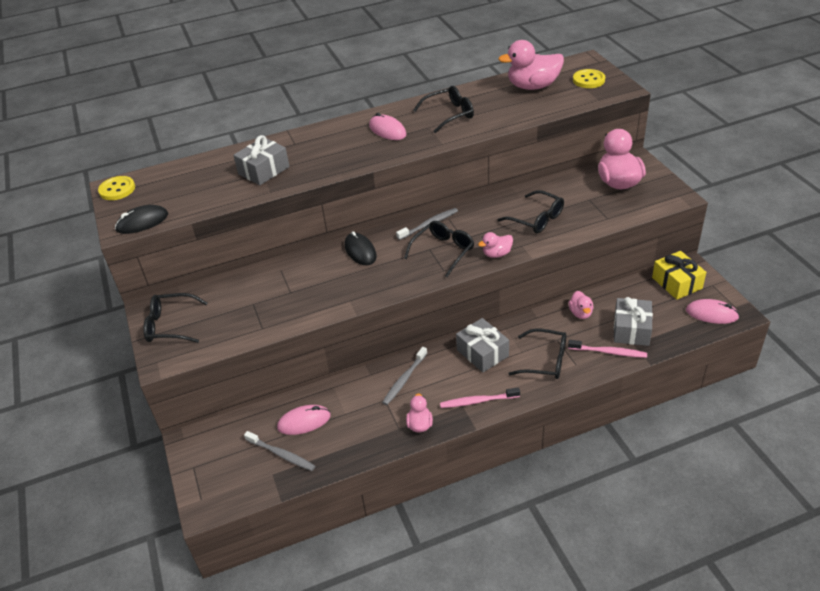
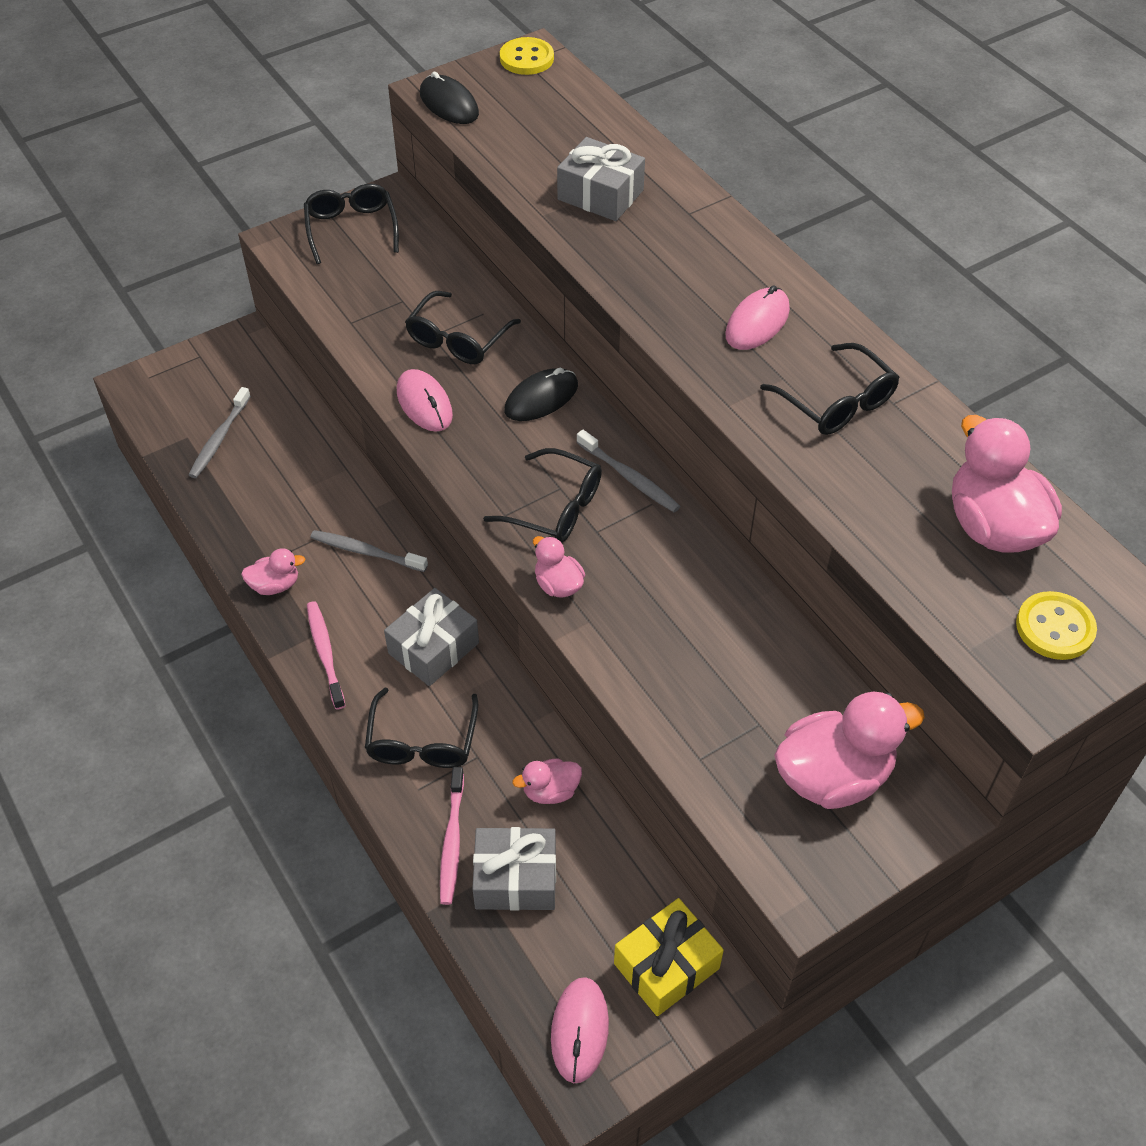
camera: 75 degrees right, 10 degrees up
(304, 422) = (278, 450): pink mouse -> pink mouse (424, 403)
(536, 219) = (674, 638): black glasses -> black glasses (458, 339)

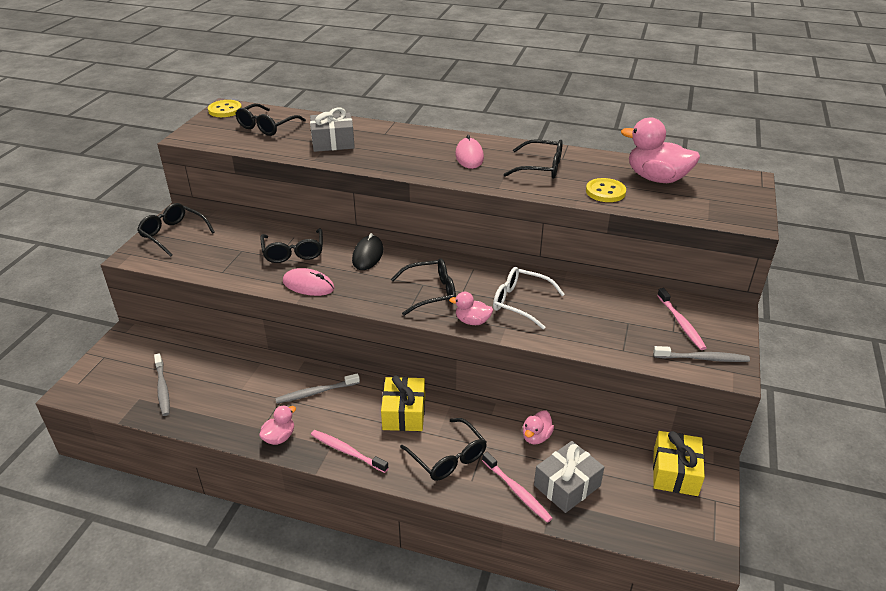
camera: 40 degrees left, 15 degrees down
(433, 648) = (404, 413): grey gift -> yellow gift
(449, 104) = (205, 139): black mouse -> none
(547, 119) = (267, 126): none -> black glasses
(579, 1030) = (675, 528): pink mouse -> none
(629, 478) = (450, 264): grey toothbrush -> grey toothbrush (703, 358)
(651, 597) = (520, 302): none -> white glasses
(833, 776) = (681, 323): pink duck -> pink toothbrush
(1055, 628) = (724, 197): yellow button -> yellow button (605, 192)

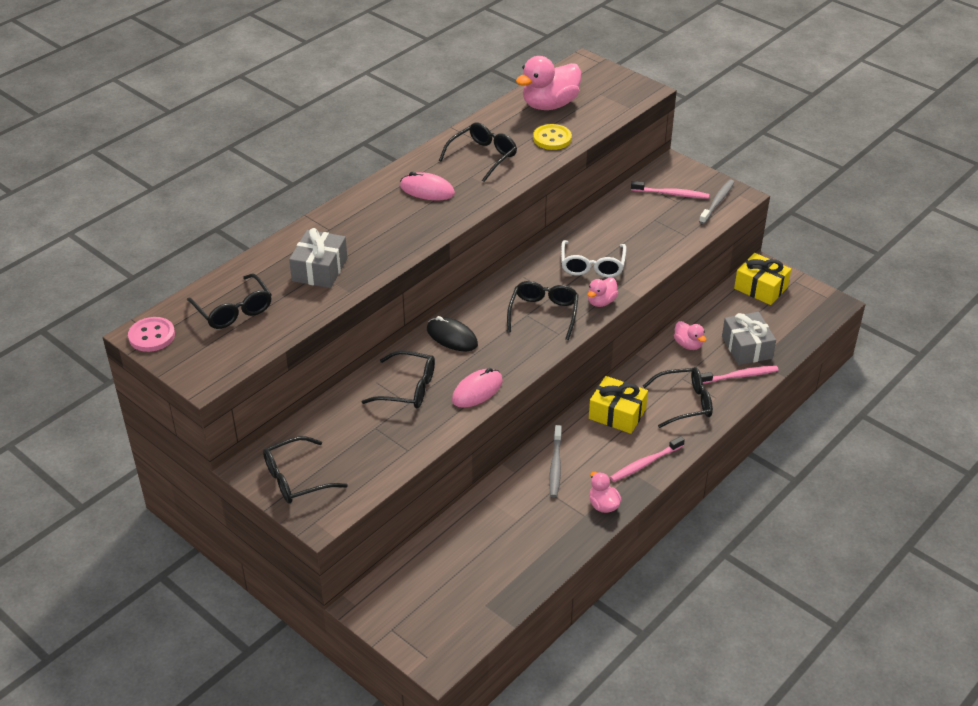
camera: 65 degrees left, 5 degrees up
(162, 388) = (480, 583): grey toothbrush -> none
(225, 110) = (152, 336): yellow button -> pink button
(520, 302) = (592, 266): white glasses -> white glasses turned 45 degrees counterclockwise

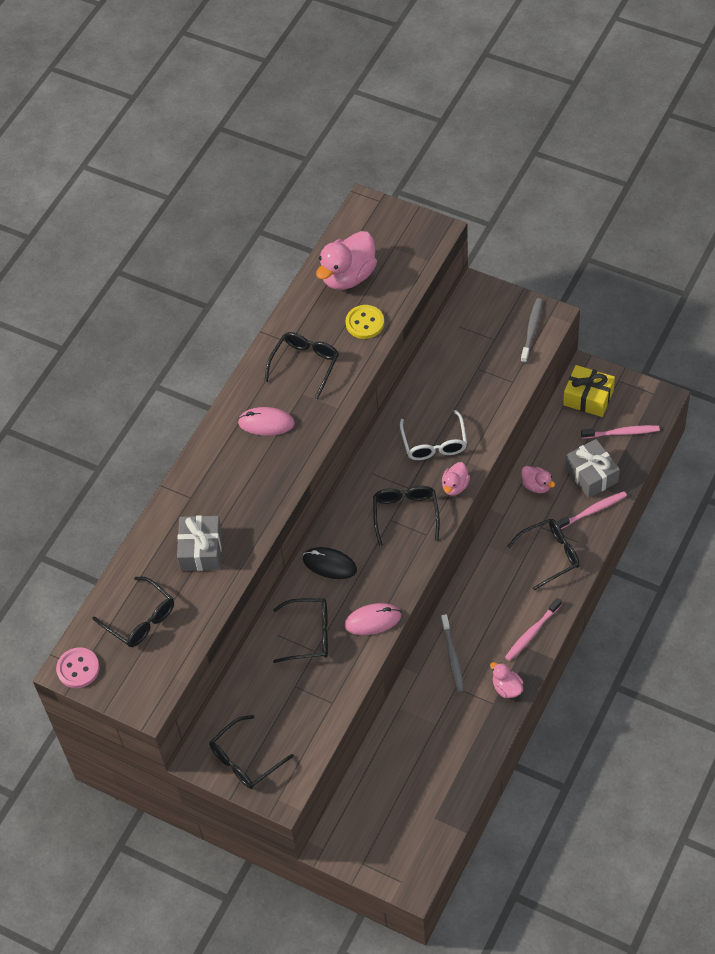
camera: 10 degrees left, 15 degrees up
(477, 391) = (373, 620): pink mouse -> pink mouse turned 45 degrees clockwise
(617, 414) = (492, 584): yellow gift -> none
(671, 194) = (485, 330): pink toothbrush -> pink toothbrush (622, 433)

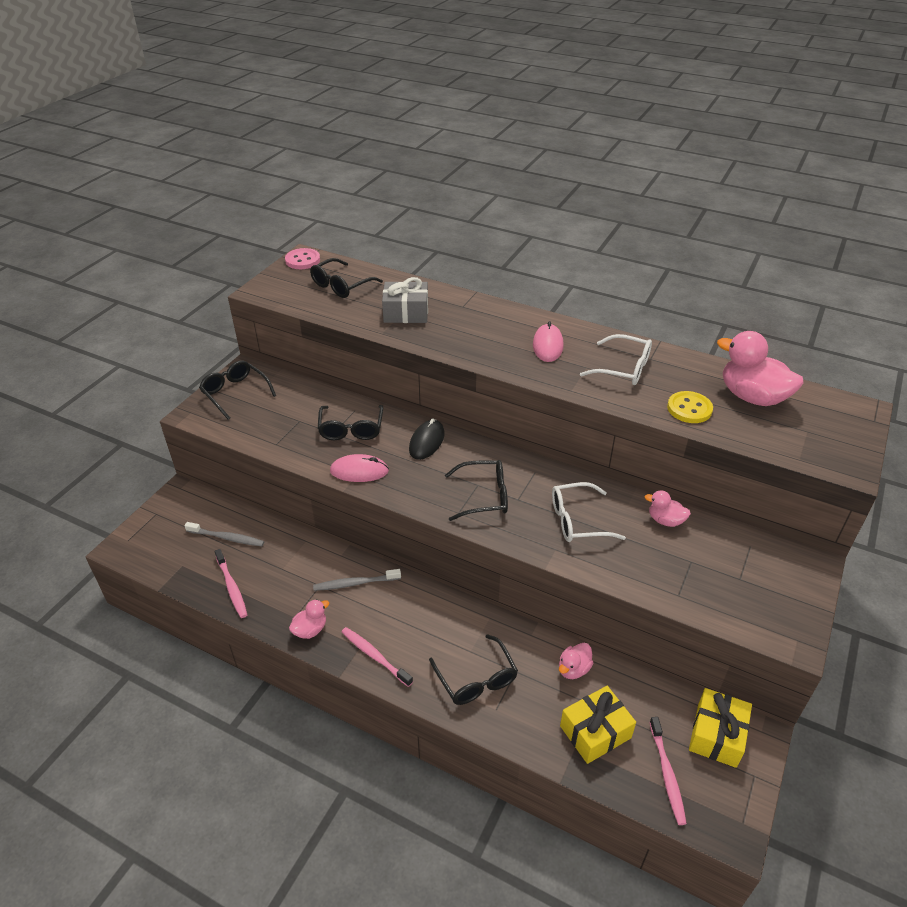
camera: 85 degrees right, 15 degrees down
(305, 365) = (623, 368): black glasses -> white glasses
(373, 620) = (359, 471): pink mouse -> pink mouse turned 75 degrees counterclockwise
(455, 486) = (521, 537): pink duck -> pink duck (665, 520)
(532, 330) = (766, 618): grey toothbrush -> grey toothbrush (227, 538)
(591, 475) = (595, 732): grey gift -> yellow gift
(592, 511) = (541, 730): pink toothbrush -> pink toothbrush (232, 587)

